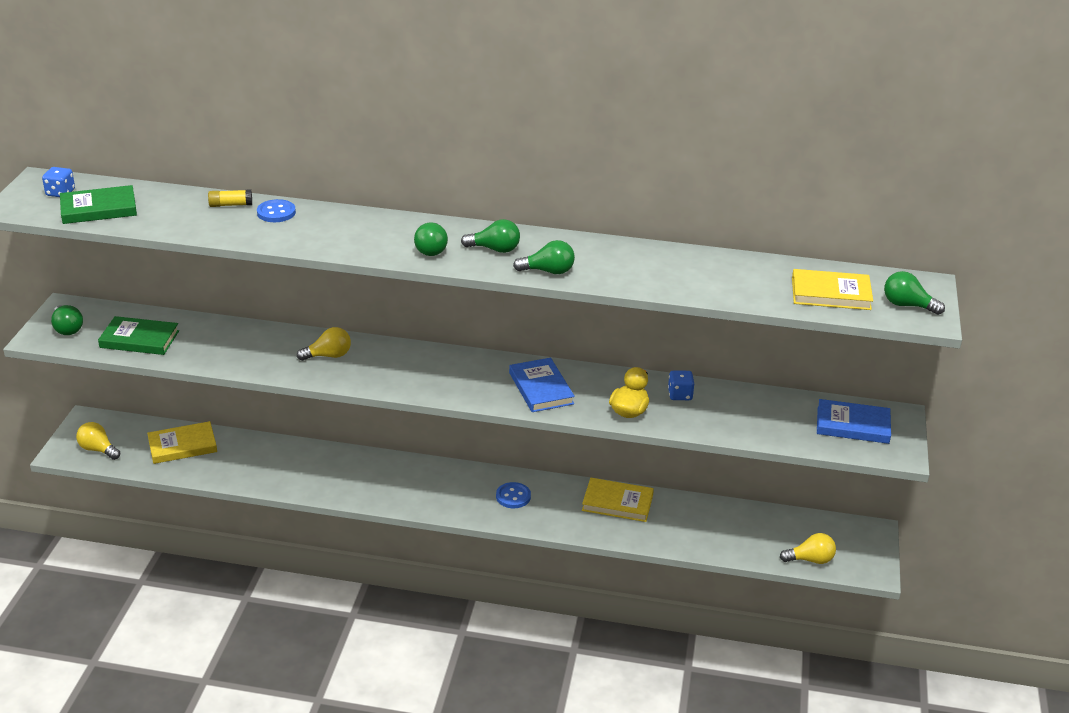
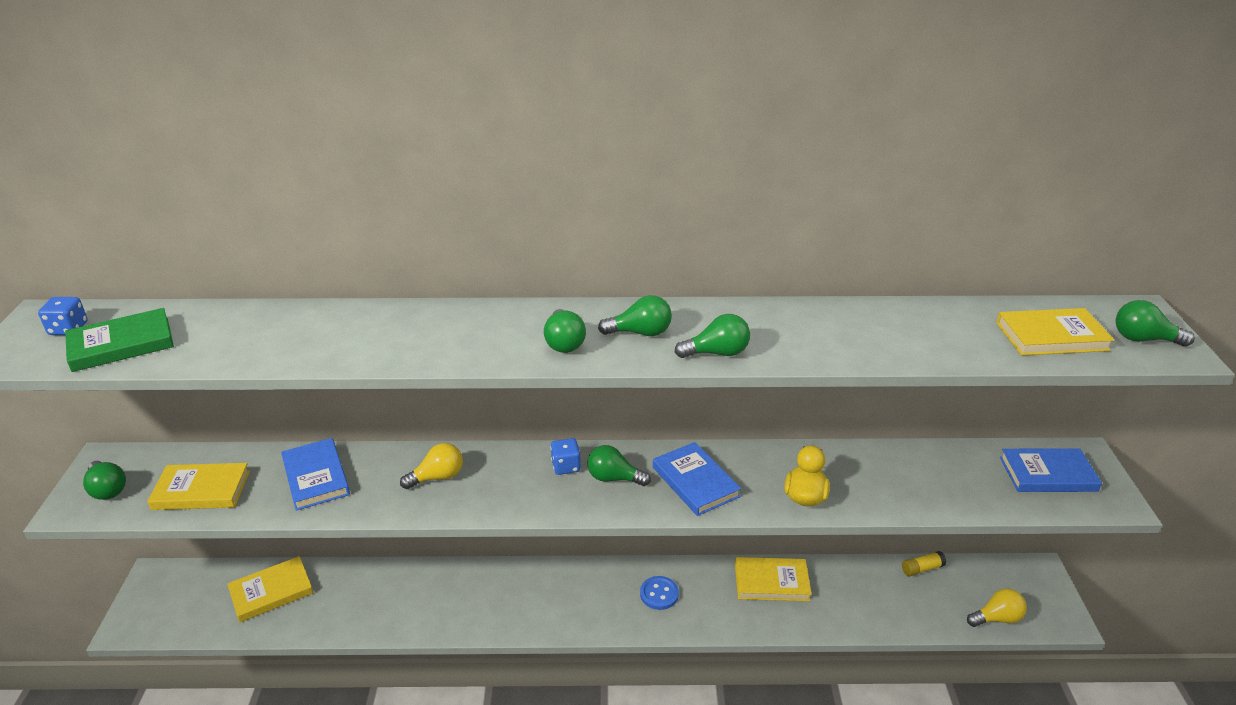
camera: 10 degrees left, 0 degrees up
(98, 449) = (170, 614): yellow light bulb -> none
(139, 339) = (201, 490): green book -> yellow book
(230, 342) = (316, 477): none -> blue book
(231, 205) = (296, 317): yellow glue stick -> yellow glue stick (922, 569)
(276, 212) = (356, 320): blue button -> none
(473, 376) = (614, 478): none -> green light bulb
(680, 395) = (849, 465): blue dice -> blue dice (566, 466)

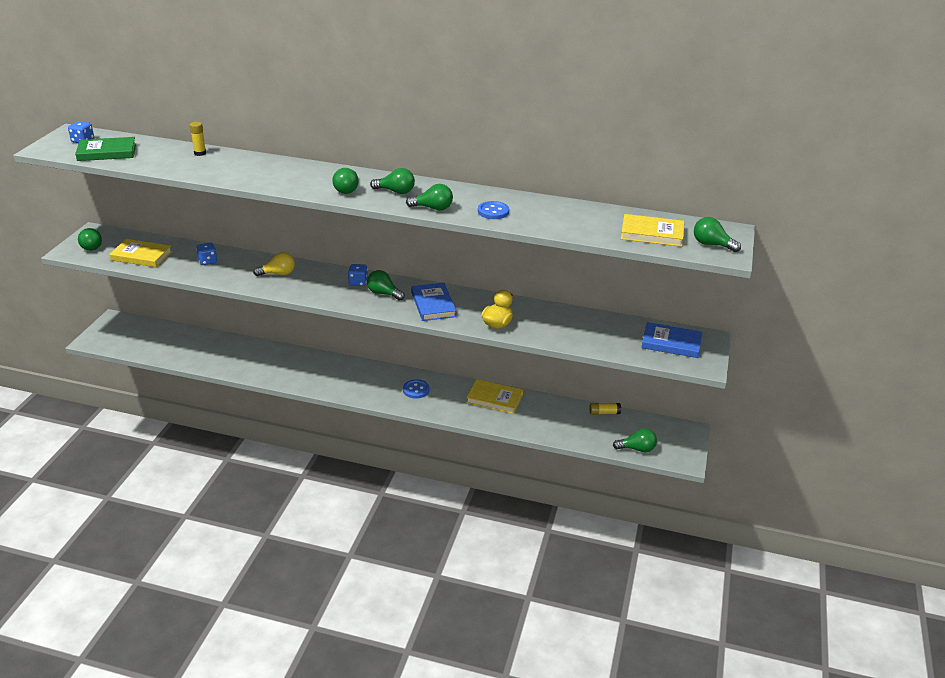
camera: 15 degrees right, 0 degrees up
(271, 592) = (178, 341): yellow book -> none
(286, 318) = (200, 153): none -> yellow glue stick
(316, 477) = (208, 261): blue book -> blue dice
(808, 341) = (493, 211): none -> blue button
(997, 618) = (637, 449): yellow light bulb -> green light bulb

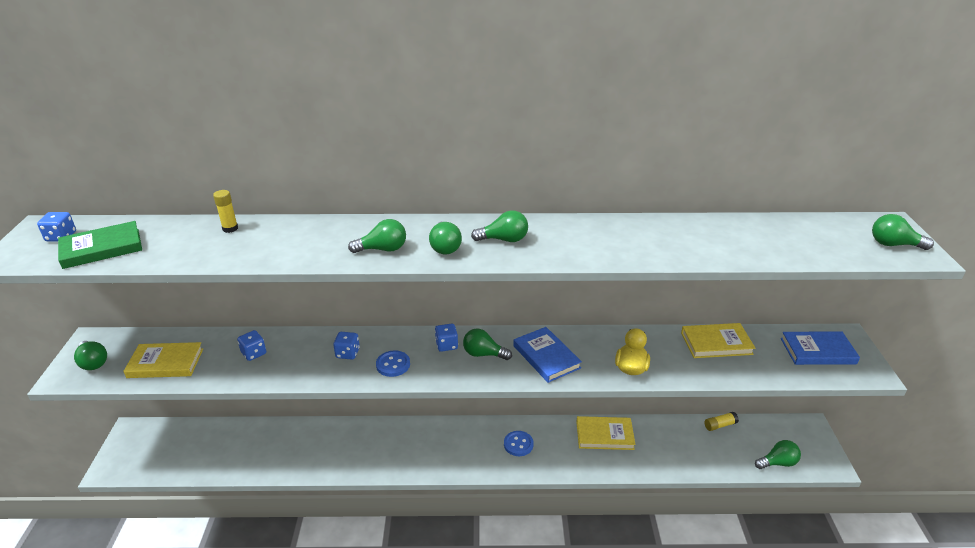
camera: 15 degrees left, 0 degrees up
(278, 274) = (348, 353): yellow light bulb -> blue dice
(433, 208) = (563, 255): green light bulb -> green light bulb (383, 249)
(493, 211) = (634, 246): blue button -> blue button (393, 365)
(652, 234) = (822, 242): yellow book -> yellow book (716, 343)

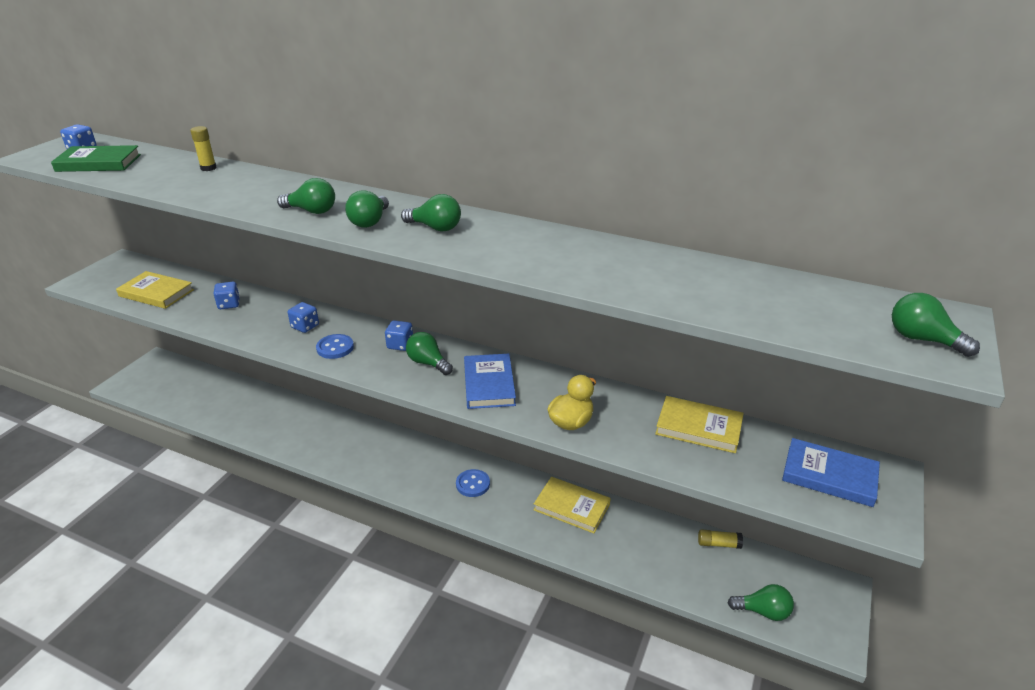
camera: 25 degrees right, 0 degrees up
(93, 362) = (107, 278): green light bulb -> none

